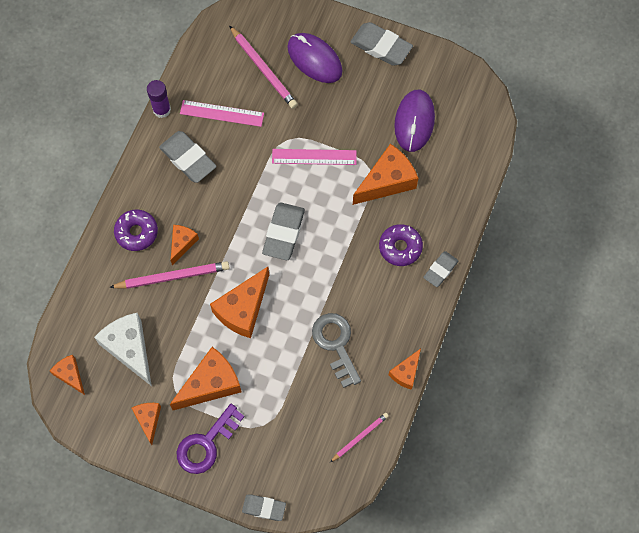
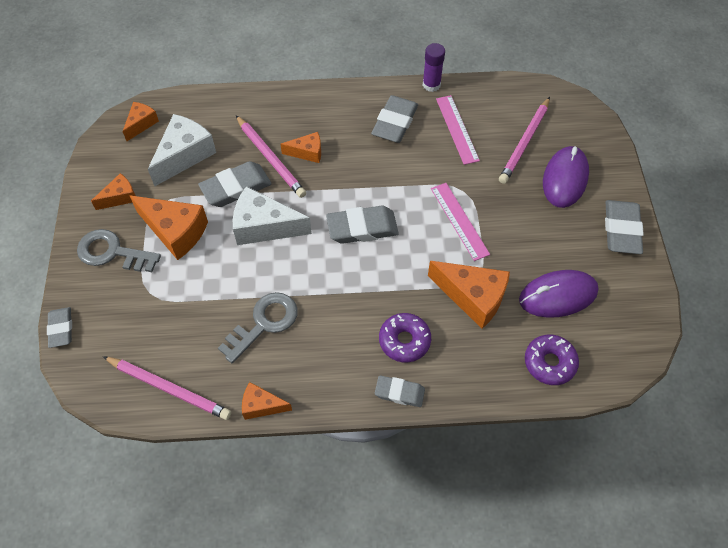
camera: 65 degrees right, 10 degrees down
(136, 232) = (300, 115): purple donut -> purple donut (549, 363)
(190, 317) = (236, 188): none -> grey eraser
(206, 444) = (112, 252): purple key -> grey key
(243, 309) = (264, 227): orange cheese -> white cheese
(360, 437) = (169, 388): pink pencil -> pink pencil, size x1.67

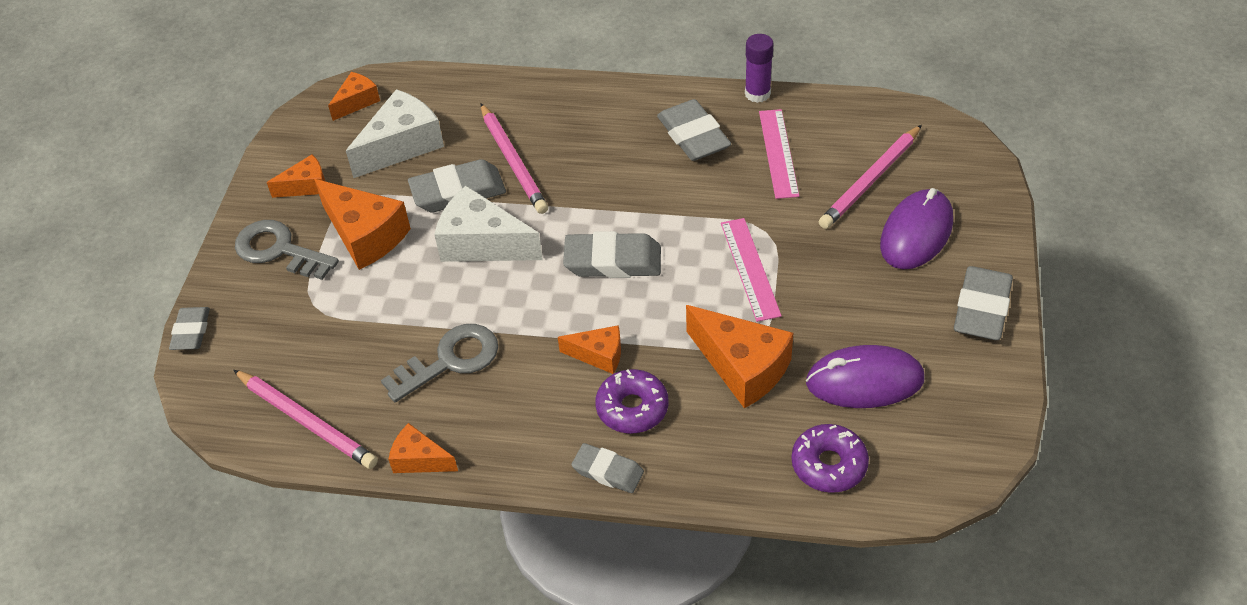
camera: 15 degrees right, 10 degrees down
(307, 152) = (564, 160): orange cheese -> orange cheese (599, 355)
(395, 123) = (693, 136): grey eraser -> grey eraser turned 60 degrees counterclockwise

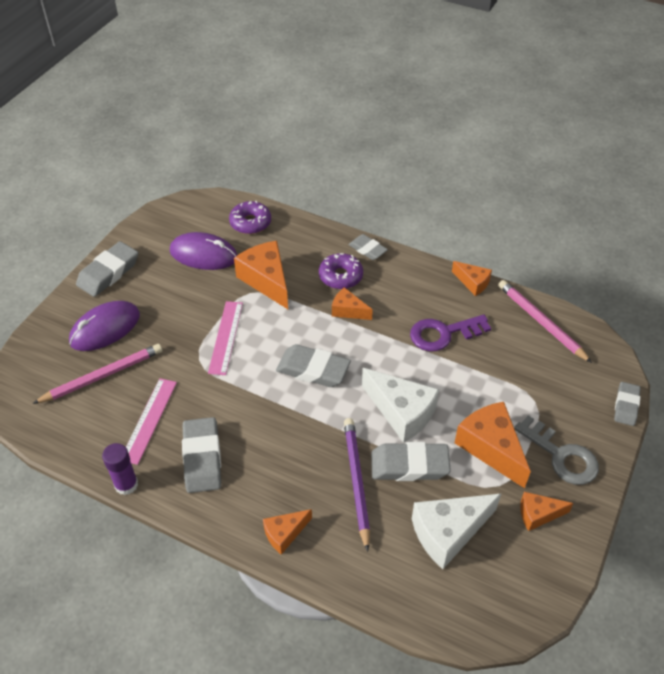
camera: 165 degrees left, 0 degrees up
(357, 102) = (485, 606): orange cheese -> orange cheese (284, 534)
(450, 360) = (443, 334): grey key -> purple key
(513, 161) = (356, 481): pink pencil -> purple pencil

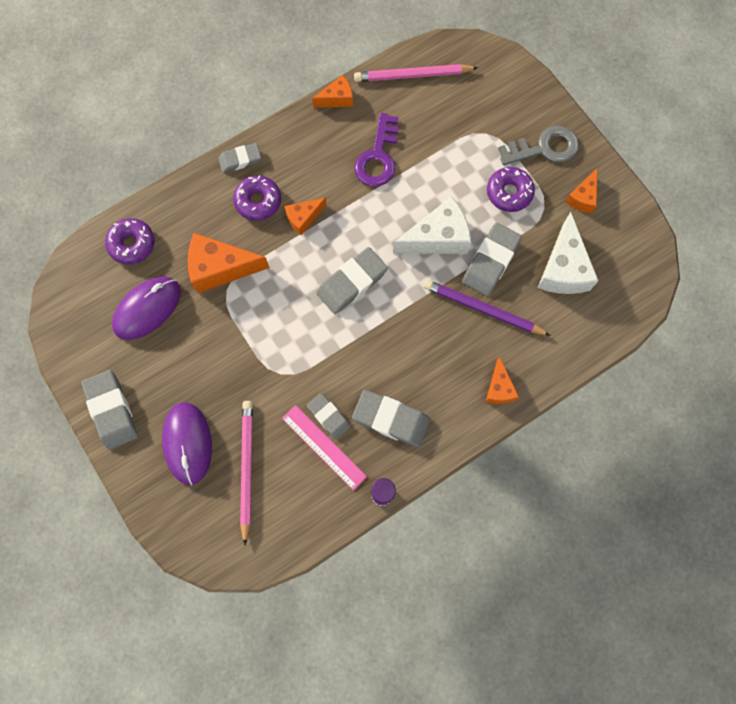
camera: 60 degrees left, 25 degrees up
(226, 337) = (268, 338): pink ruler -> none
(491, 448) = (509, 193): orange cheese -> purple donut
(626, 406) = (528, 73): grey eraser -> grey eraser (328, 416)

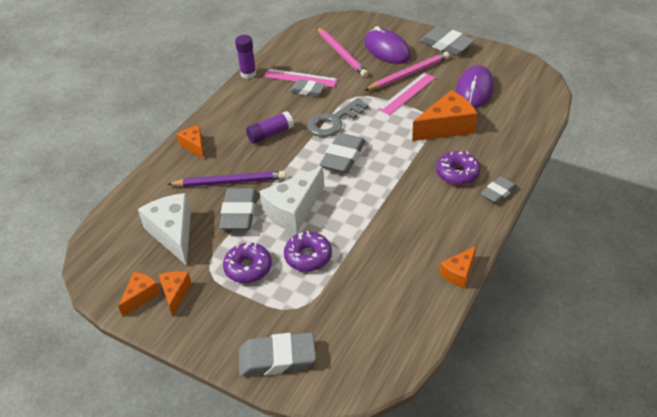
camera: 155 degrees right, 30 degrees down
(132, 244) = (522, 114): purple donut -> purple donut (308, 256)
(222, 345) = (407, 93): none -> pink ruler
(303, 218) = (412, 178): orange cheese -> orange cheese (141, 296)
(378, 157) = (385, 244): purple key -> none
(391, 419) = (264, 104): grey eraser -> grey eraser (277, 358)
(408, 361) = (270, 134): none -> purple glue stick
(413, 75) = (403, 327): pink pencil -> pink pencil (408, 74)
(544, 148) = (231, 320): grey key -> grey key (333, 121)

